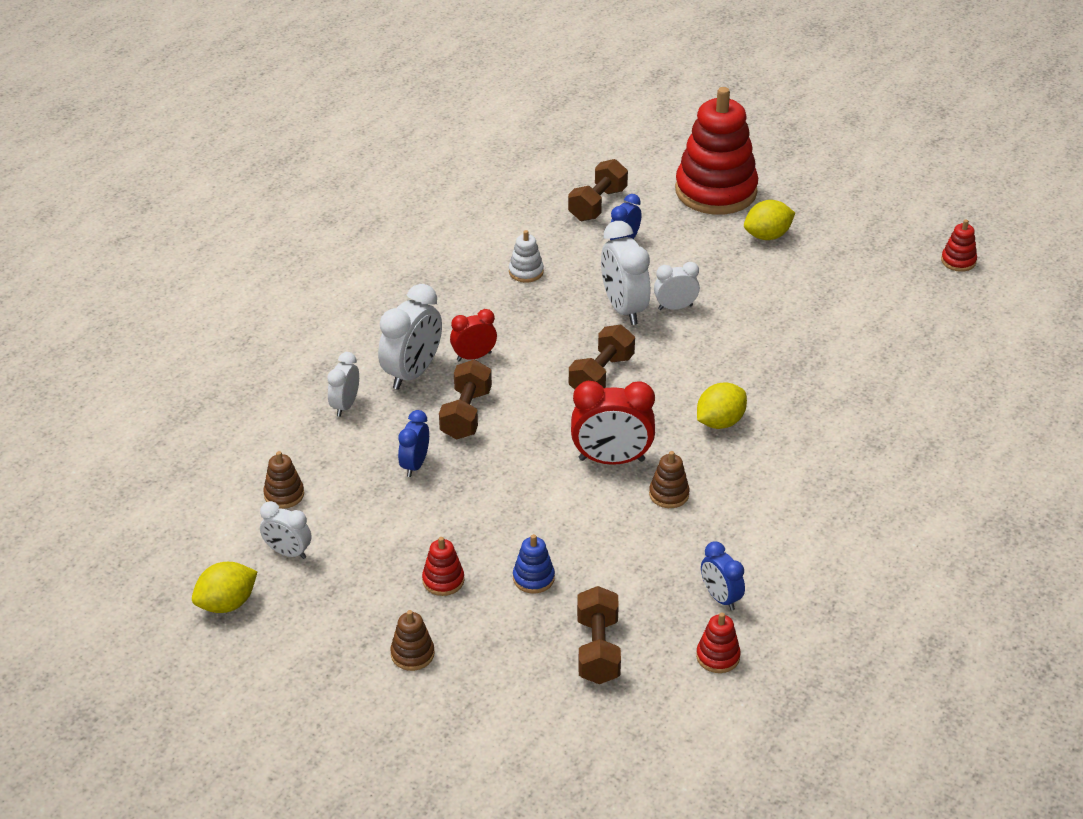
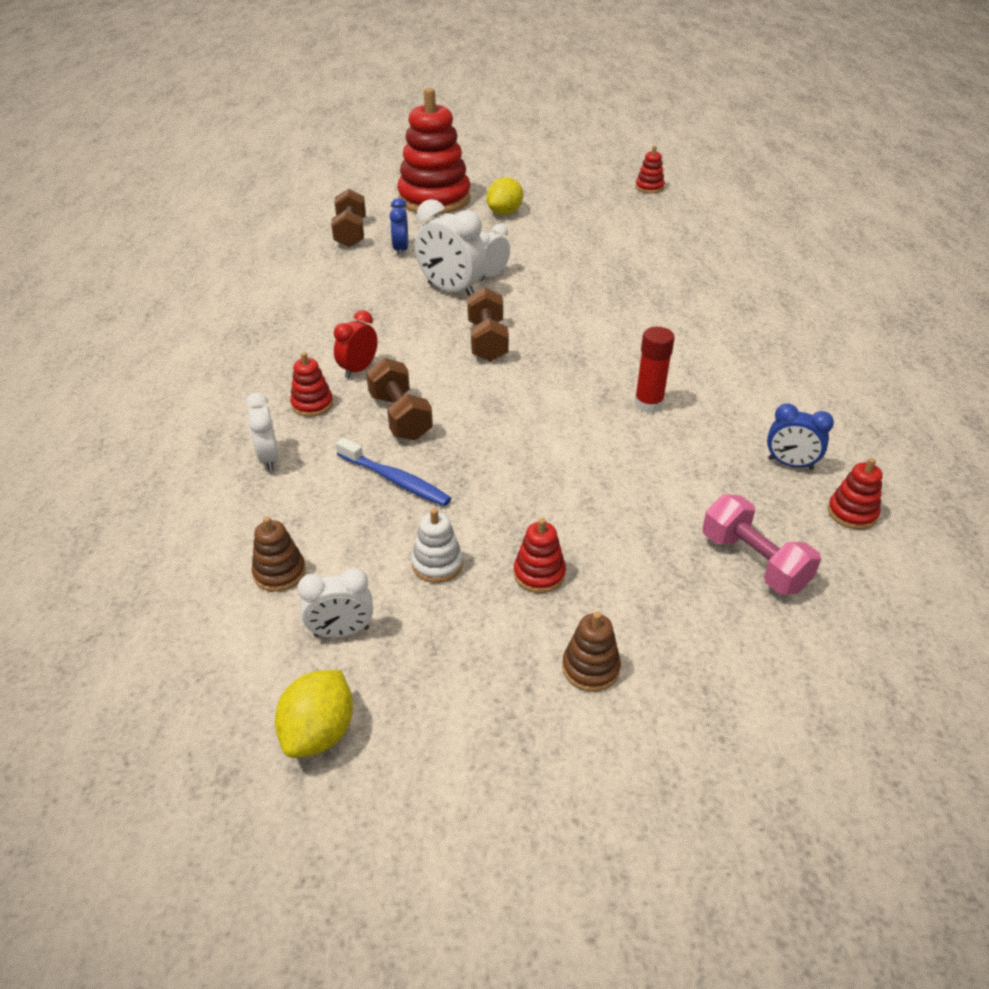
camera: 35 degrees left, 0 degrees up
(412, 373) = (312, 404): white clock -> red stacking toy
(415, 465) = (395, 480): blue clock -> blue toothbrush
(526, 272) = (339, 294): white stacking toy -> white stacking toy (437, 564)
(533, 578) = (621, 527): blue stacking toy -> none
(598, 650) = (754, 562): brown dumbbell -> pink dumbbell
(611, 460) = (570, 399): red clock -> none
(669, 494) = (648, 404): brown stacking toy -> red glue stick
(720, 422) = (621, 337): yellow lemon -> none

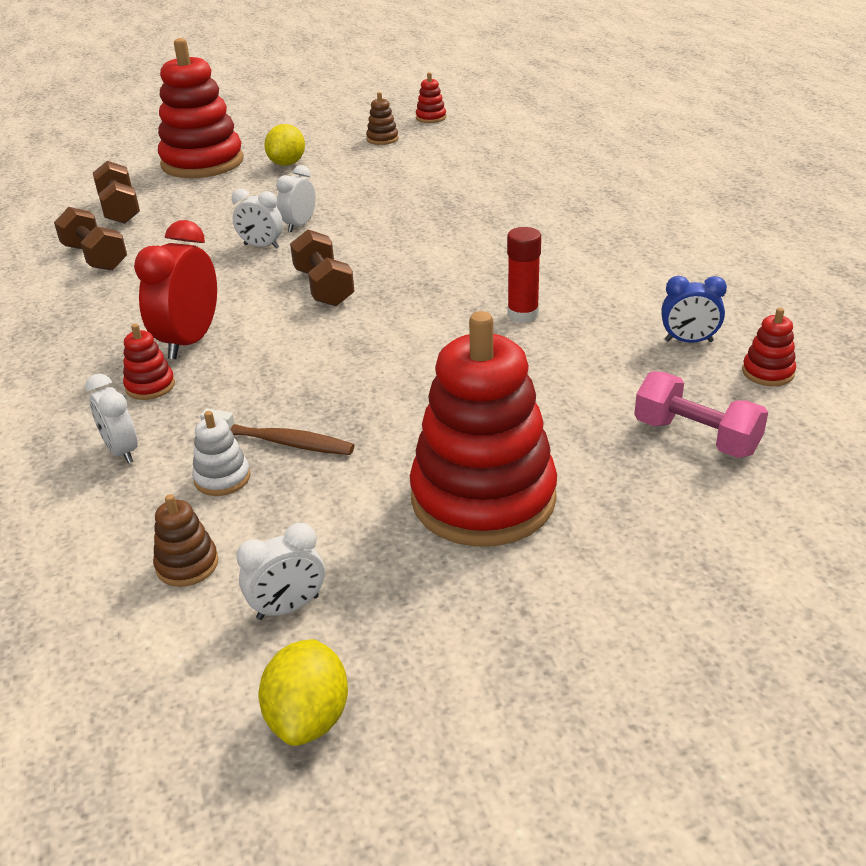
camera: 15 degrees left, 5 degrees down
(358, 369) = (189, 341): red clock -> red clock, size x1.69
(395, 480) = (282, 442): blue toothbrush -> brown toothbrush
(400, 417) = (259, 378): brown dumbbell -> brown dumbbell (95, 258)
(401, 250) = (186, 217): blue clock -> none
(437, 564) = (367, 514): white stacking toy -> white stacking toy (222, 478)
(451, 291) = (261, 246): white clock -> white clock, size x0.59
(539, 574) = (483, 498): red stacking toy -> red stacking toy, size x2.48
(590, 668) = (579, 575): brown stacking toy -> brown stacking toy (382, 139)

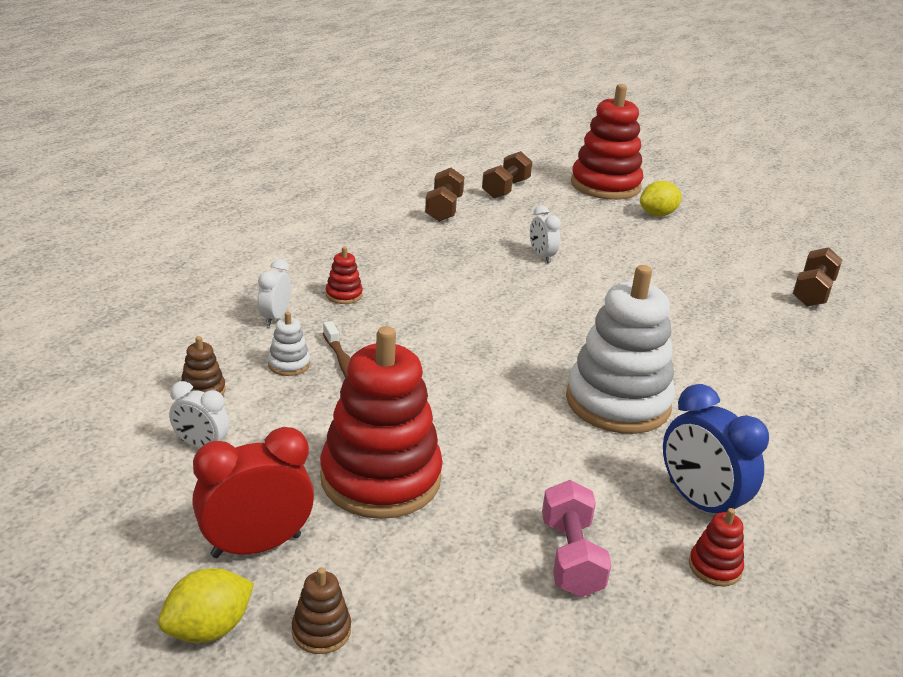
camera: 45 degrees right, 5 degrees down
(189, 341) = (404, 285): red clock -> red clock (256, 546)
(299, 225) = (589, 257): white clock -> none
(309, 717) = (120, 497): yellow lemon -> yellow lemon (208, 629)
(324, 287) = (529, 303): brown dumbbell -> brown dumbbell (812, 292)
(382, 139) = (758, 233): brown stacking toy -> brown stacking toy (321, 631)
(431, 118) = (828, 237): red stacking toy -> none
(522, 315) = (617, 402): red glue stick -> white stacking toy
(688, 341) = (699, 503): blue clock -> blue clock, size x1.69

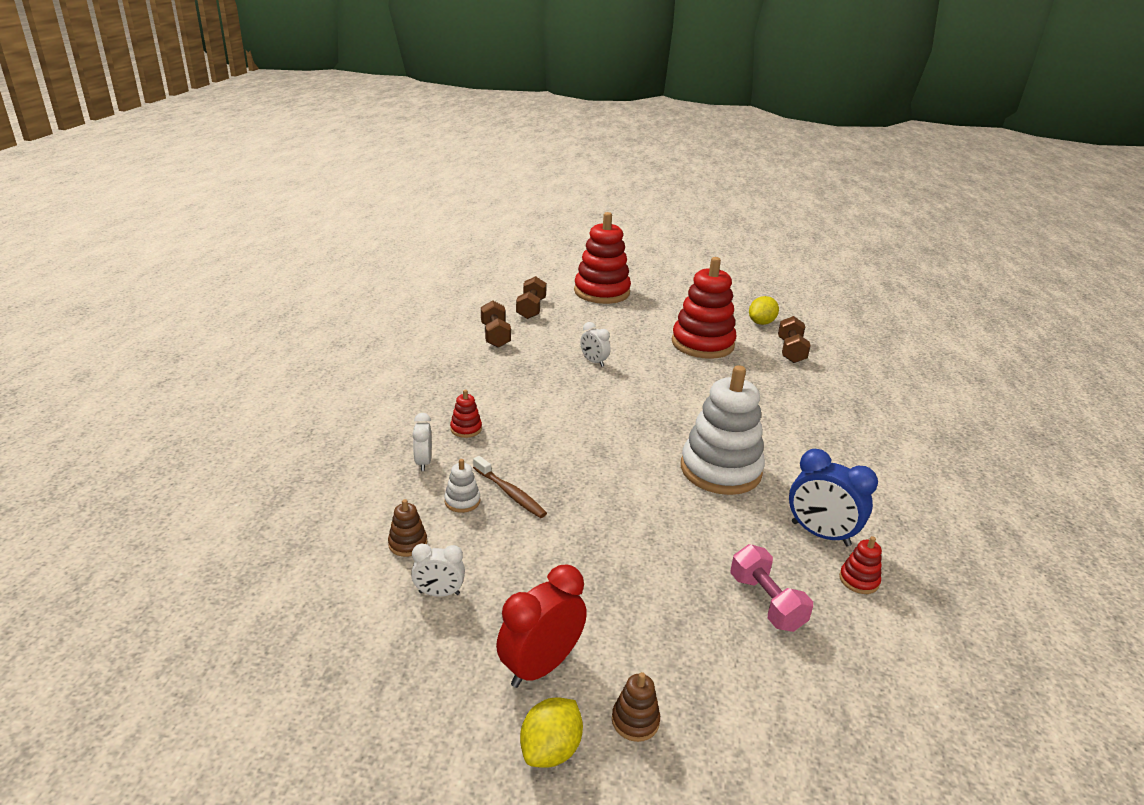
camera: 20 degrees left, 0 degrees up
(380, 478) = (596, 580): red stacking toy -> red stacking toy (702, 344)
(657, 214) = (653, 309): yellow lemon -> yellow lemon (761, 323)

